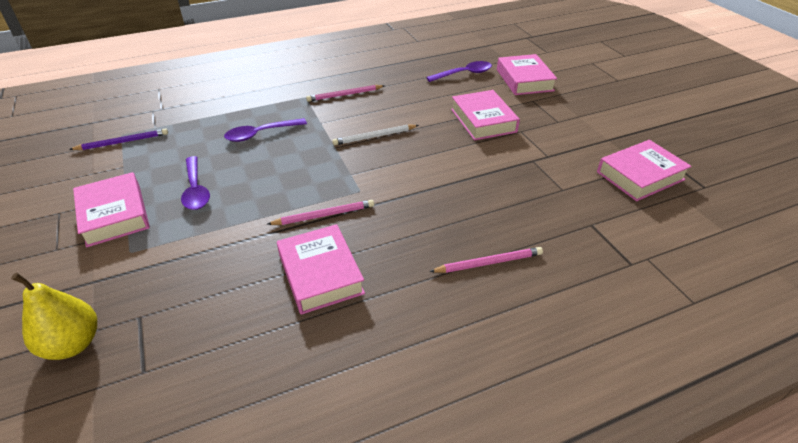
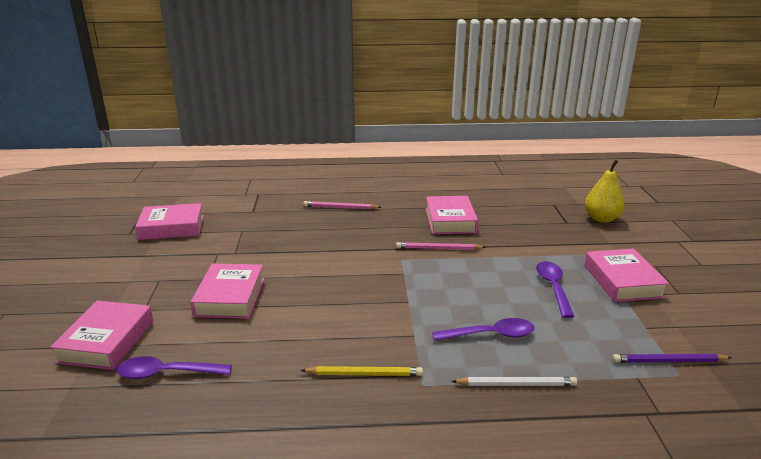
camera: 160 degrees left, 15 degrees down
(345, 95) = (364, 374): pink pencil -> yellow pencil
(374, 137) = (360, 303): white pencil -> white pencil (516, 384)

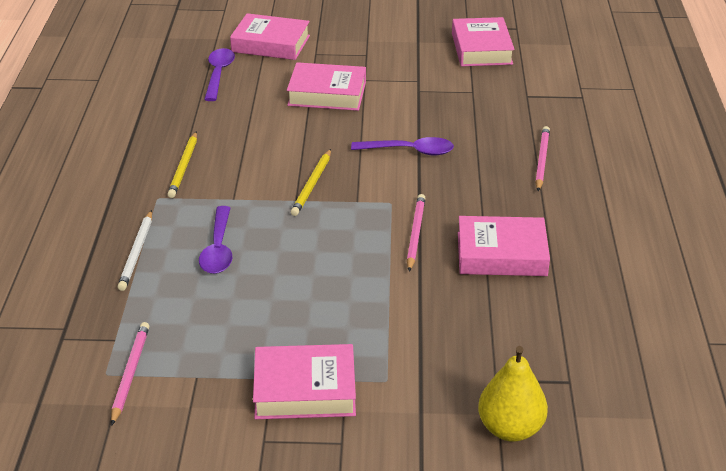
camera: 95 degrees right, 10 degrees up
(384, 294) = (312, 185): none -> yellow pencil
(553, 287) = (301, 317): purple spoon -> purple spoon (410, 151)
(669, 361) = (130, 373): purple pencil -> pink pencil

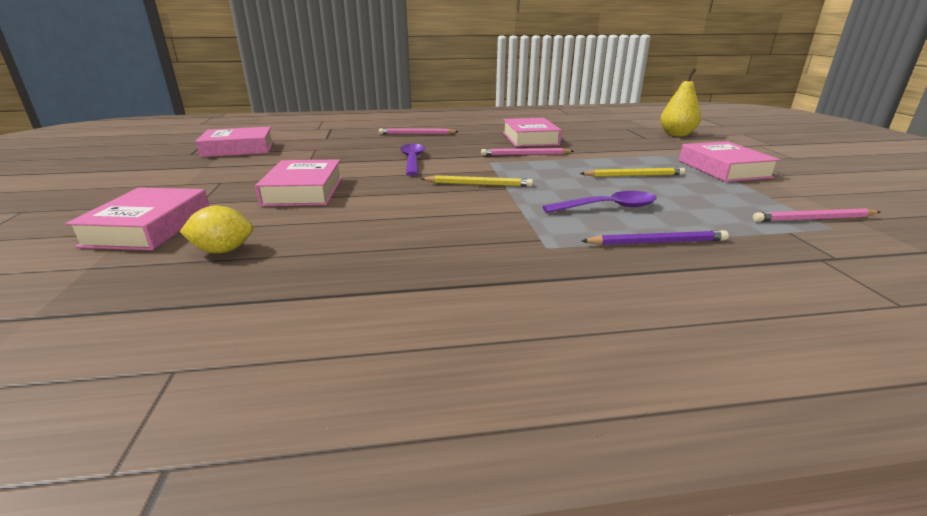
camera: 100 degrees left, 10 degrees down
(137, 253) = (656, 242): white pencil -> purple pencil
(184, 167) = (473, 241): yellow pencil -> yellow pencil (634, 175)
(218, 74) = (223, 250): purple spoon -> yellow lemon

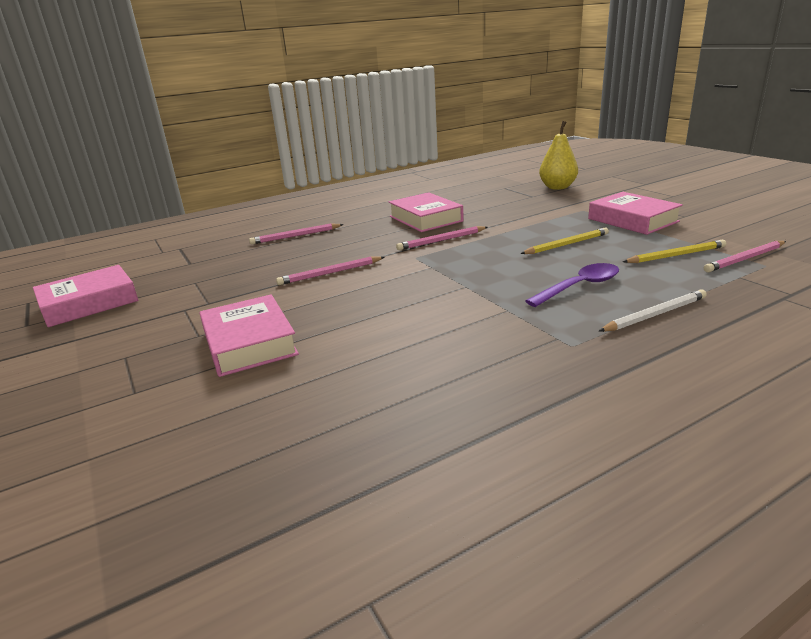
camera: 20 degrees left, 0 degrees up
(149, 227) = (108, 445): pink book -> none
(223, 250) = (246, 447): yellow lemon -> none
(412, 160) = (330, 273): purple spoon -> pink pencil
(478, 184) = (433, 288): yellow pencil -> yellow pencil (676, 255)
(656, 242) = (655, 314): purple pencil -> white pencil

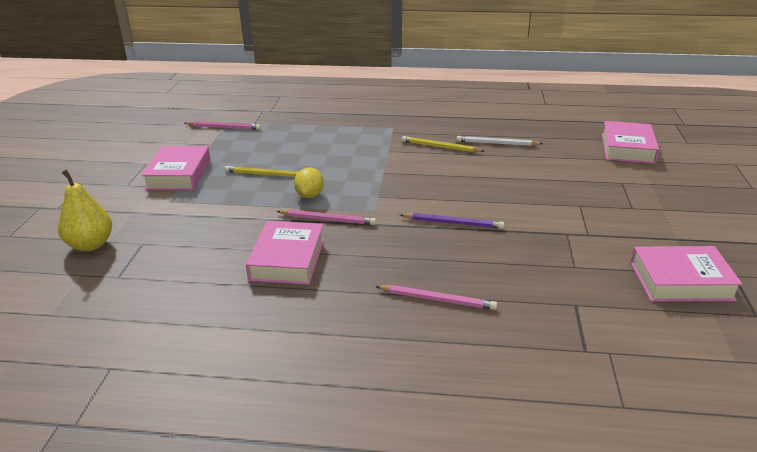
camera: 145 degrees left, 5 degrees up
(249, 343) = (547, 186): pink book -> pink book (627, 148)
(330, 273) = (453, 223): pink pencil -> purple pencil
(491, 246) = (309, 195): none -> yellow lemon
(579, 287) = (330, 147): purple spoon -> none
(655, 314) = (333, 124): white pencil -> white pencil (497, 143)
(676, 255) = (242, 142): yellow pencil -> yellow pencil (440, 147)

